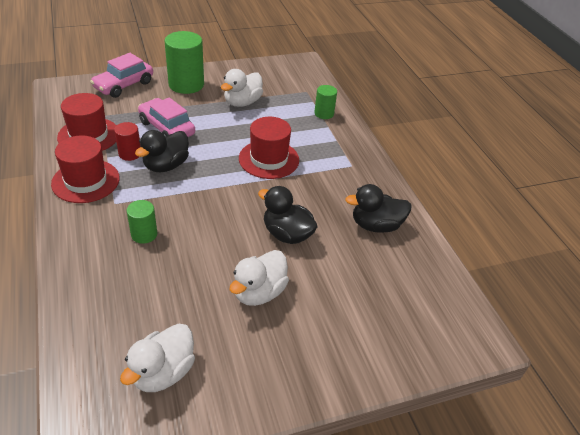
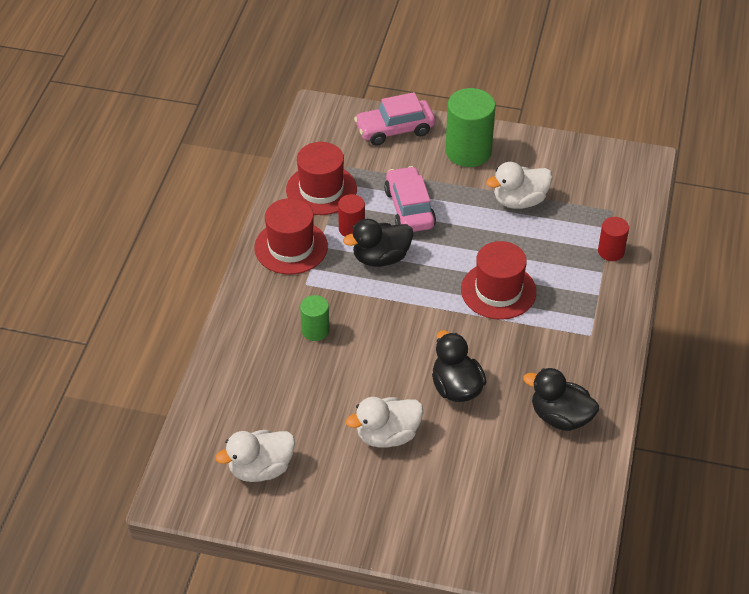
camera: 35 degrees right, 5 degrees up
(324, 113) = (611, 251): green cylinder -> red cylinder

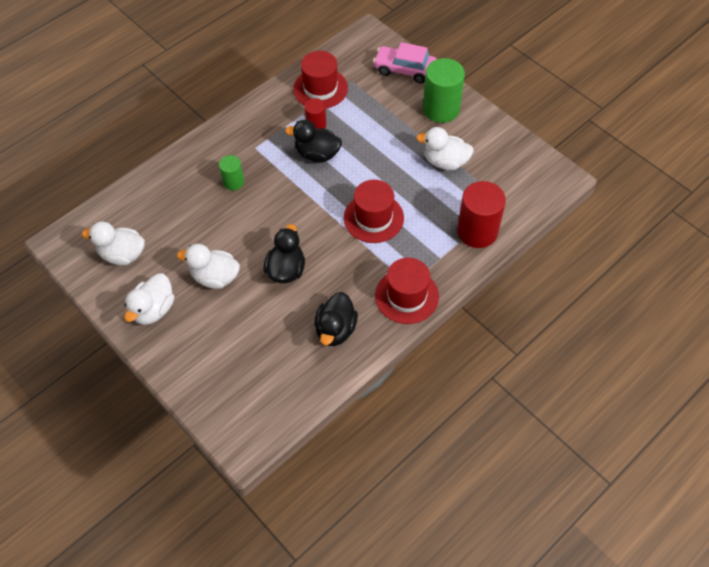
camera: 35 degrees right, 10 degrees up
(291, 247) = (267, 118): red hat -> red hat (406, 296)
(351, 504) = (154, 309): none -> white duck
(409, 208) = (366, 130): pink car -> none
(560, 417) = (335, 330): black duck -> black duck turned 135 degrees counterclockwise
(611, 251) = (477, 231): red cylinder -> red cylinder, size x1.84

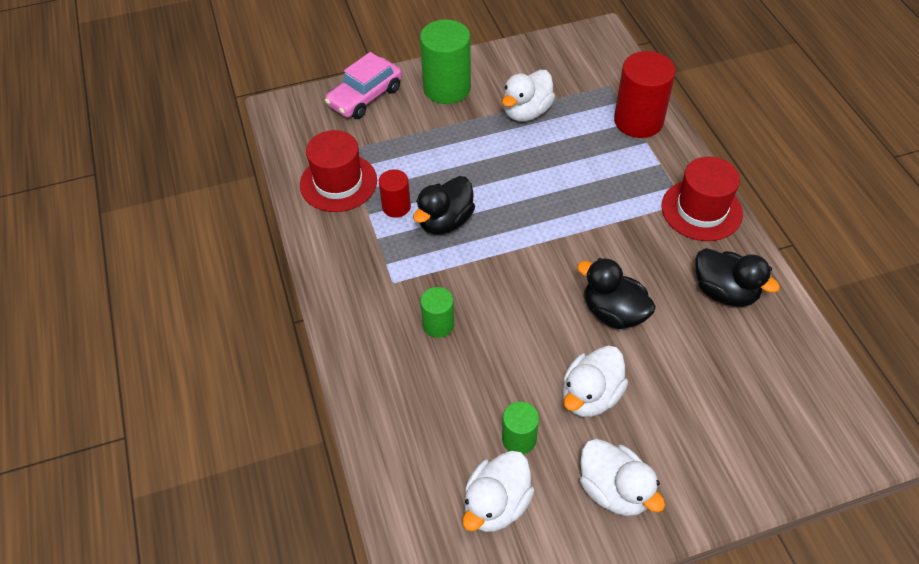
camera: 65 degrees left, 5 degrees down
(169, 251) = (519, 439): none -> green cylinder
(373, 218) = (575, 201): red hat -> none

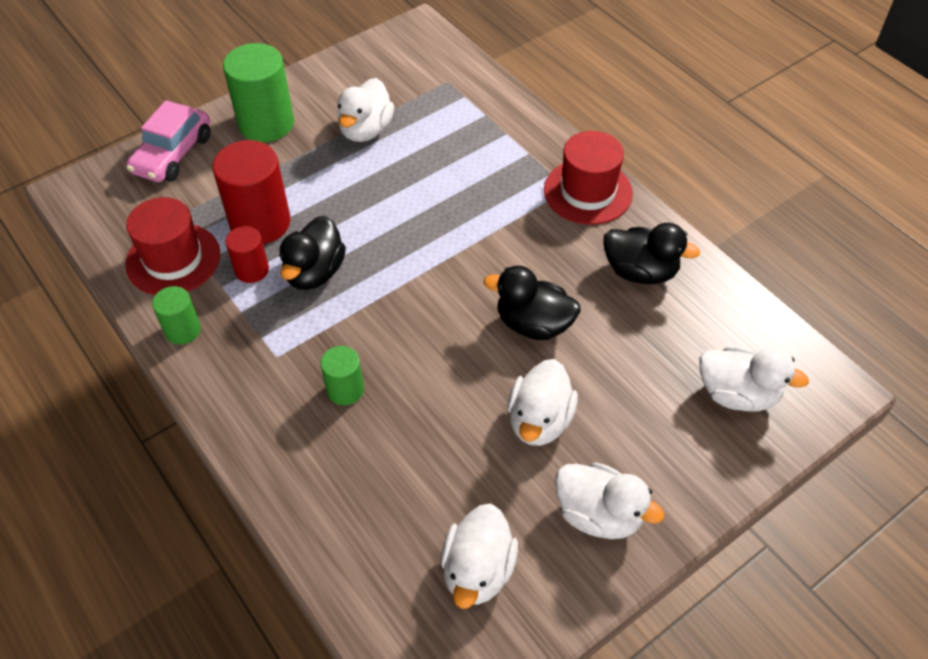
camera: 20 degrees left, 0 degrees up
(519, 439) = (478, 490): green cylinder -> green cylinder (183, 330)
(638, 121) = (490, 113): red cylinder -> red cylinder (260, 222)
(775, 423) = (737, 394): none -> white duck

